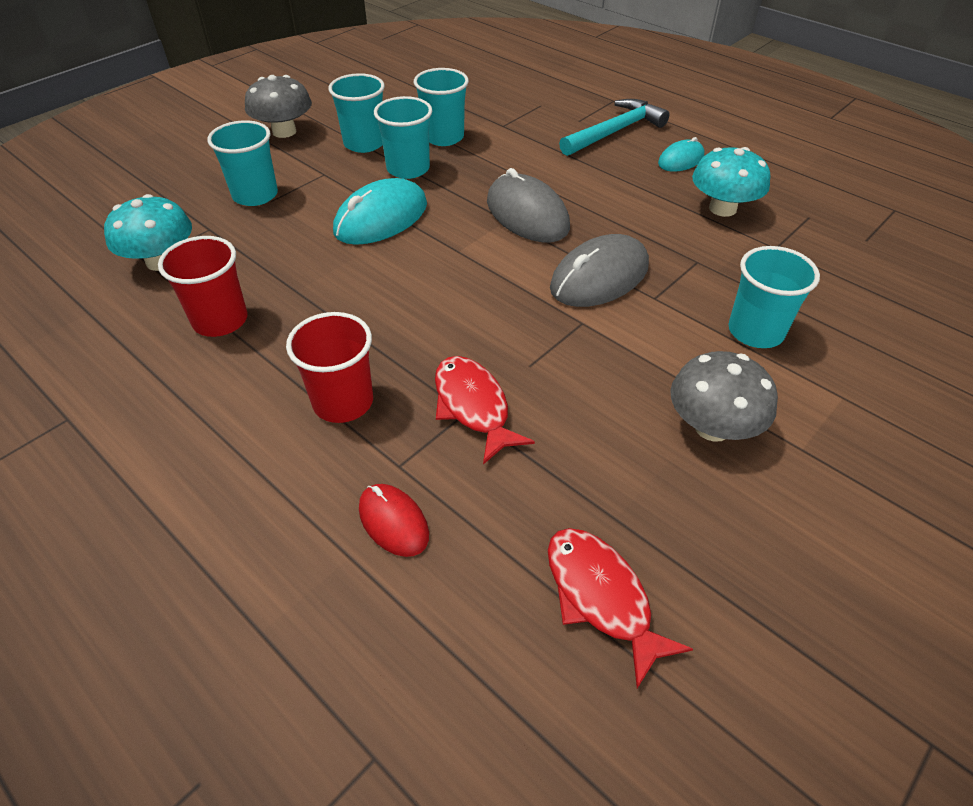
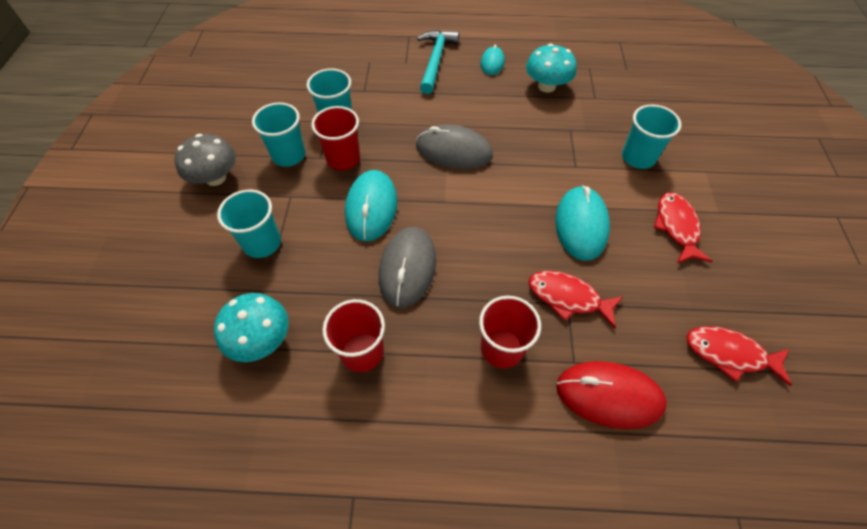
camera: 40 degrees left, 10 degrees up
(393, 522) = (609, 395): red mouse -> red mouse, size x1.74
(408, 169) = (343, 159): turquoise cup -> red cup
(583, 353) = (581, 225): none -> turquoise mouse
(599, 277) = (537, 170): grey mouse -> grey mouse (407, 268)
(712, 427) = (676, 227): grey mushroom -> red fish

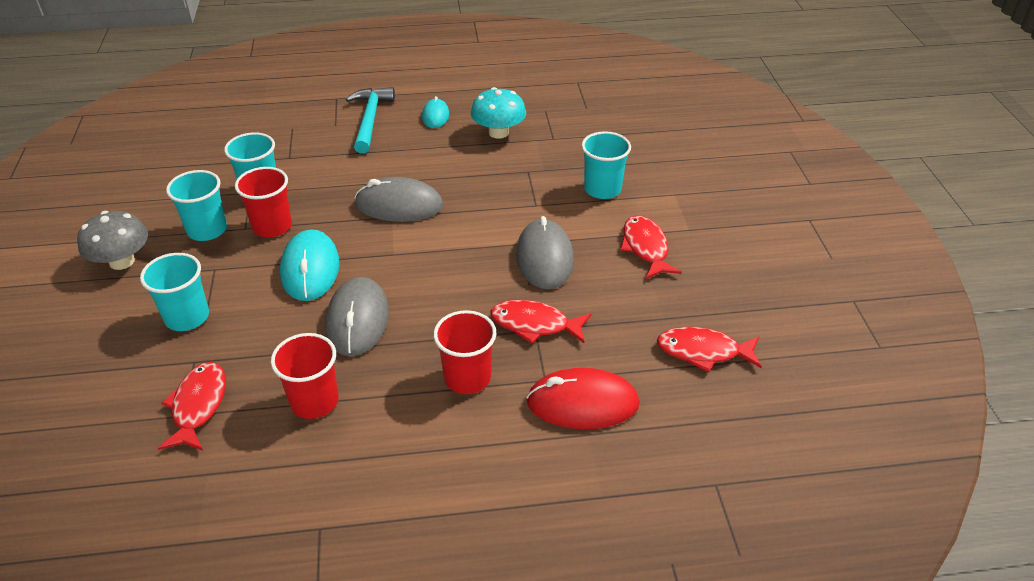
camera: 10 degrees left, 15 degrees down
(261, 339) = (198, 406): turquoise mushroom -> red fish
(581, 225) = (544, 258): turquoise mouse -> grey mouse

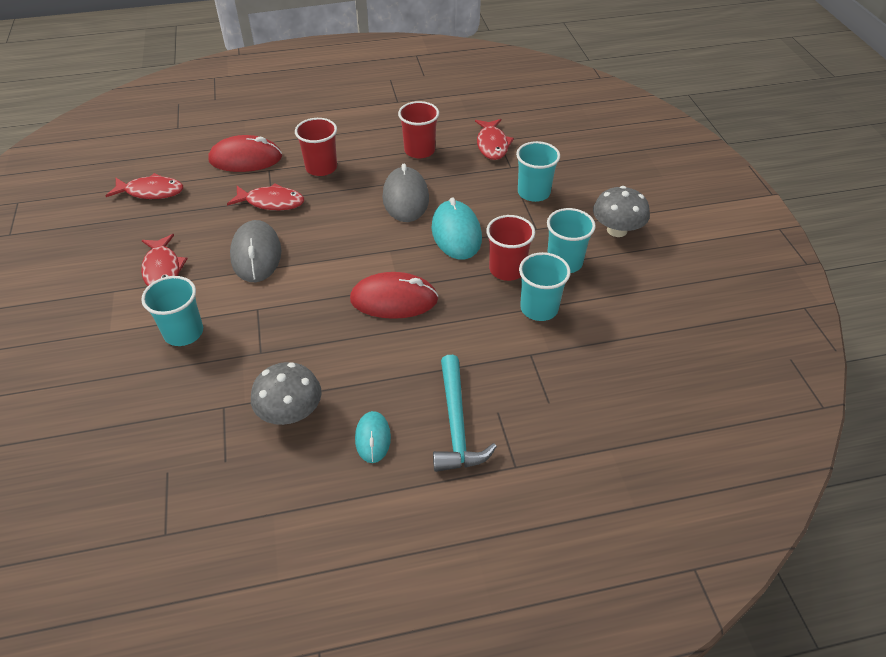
camera: 175 degrees right, 5 degrees up
(399, 205) = (394, 299): grey mouse -> red mouse
(498, 132) = (290, 412): turquoise mushroom -> grey mushroom

